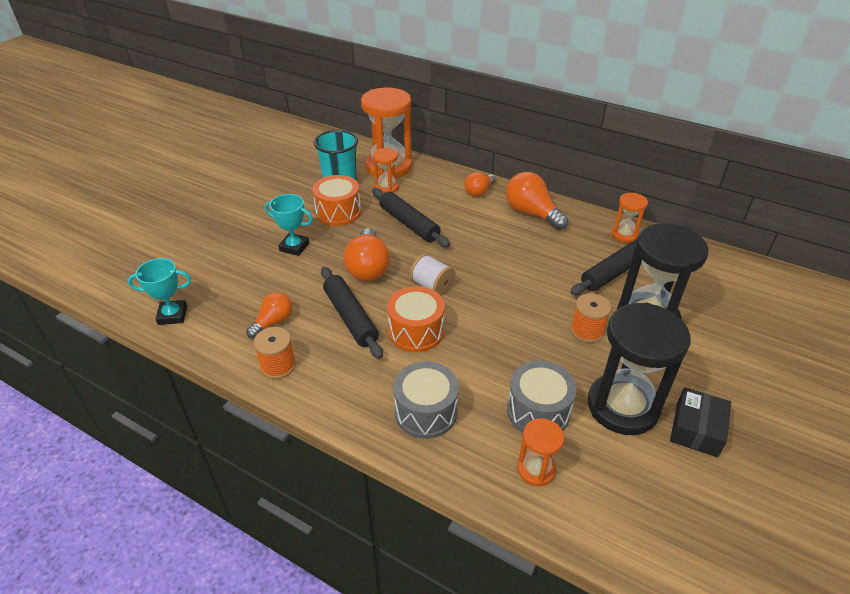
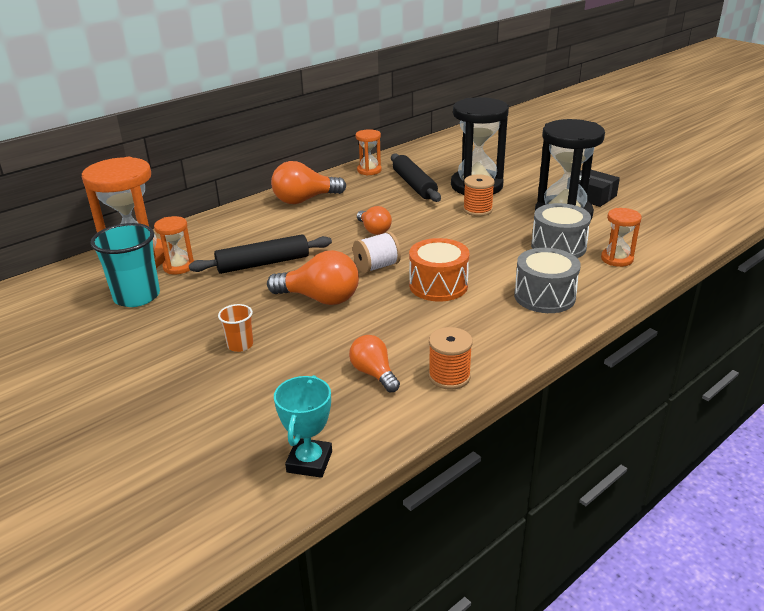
camera: 70 degrees left, 10 degrees down
(294, 247) = (240, 345): turquoise trophy -> orange cup
(338, 212) = (196, 305): orange drum -> none
(350, 317) = (396, 320): black rolling pin -> none
(479, 191) = (244, 217): orange light bulb -> orange light bulb (374, 230)

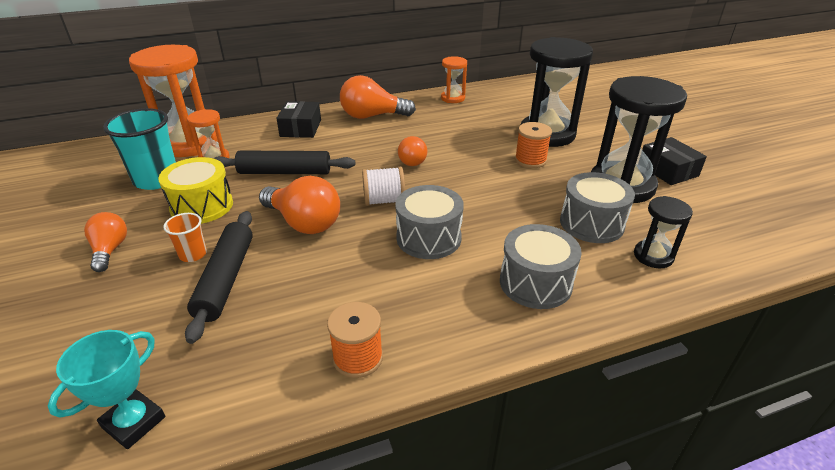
camera: 20 degrees right, 5 degrees up
(208, 307) = (202, 206): none -> yellow drum
(242, 223) = (301, 128): none -> black box
(374, 373) = (284, 328): orange light bulb -> orange light bulb (110, 250)
(414, 185) = (485, 121): black rolling pin -> black rolling pin (226, 279)
(438, 285) = (428, 238): orange drum -> grey drum
(617, 259) = (653, 256): orange hourglass -> black hourglass

